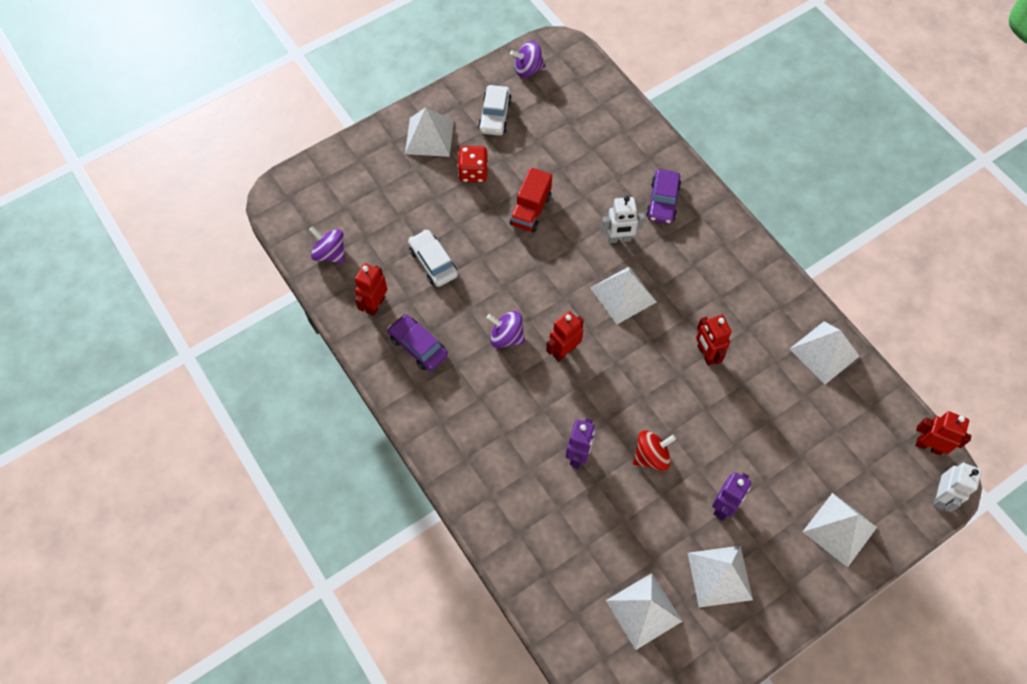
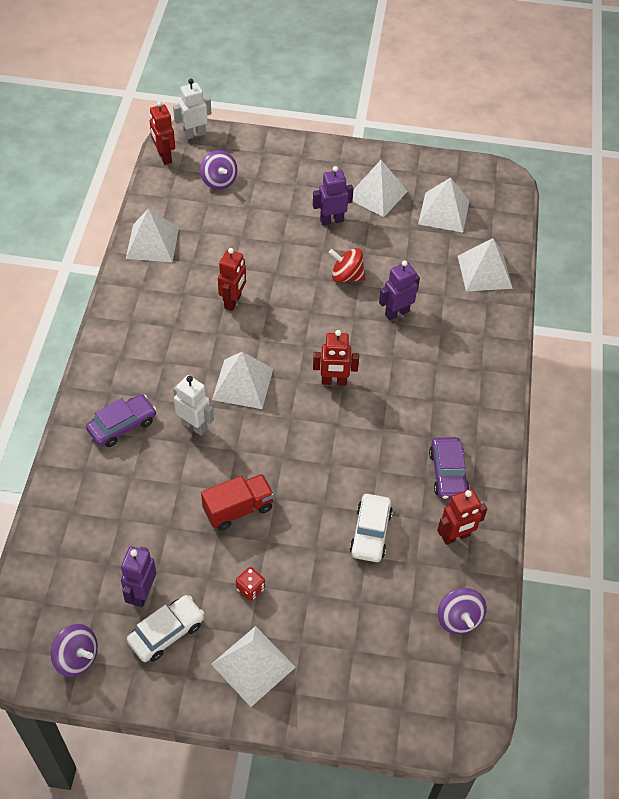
camera: 140 degrees left, 10 degrees down
(473, 172) = (250, 589): red dice -> red dice, size x0.64
(506, 337) = (368, 425): purple spinning top -> purple spinning top (219, 181)
(531, 123) = (142, 593): none -> purple robot
(839, 529) = (275, 163): white pyramid -> white pyramid (484, 272)

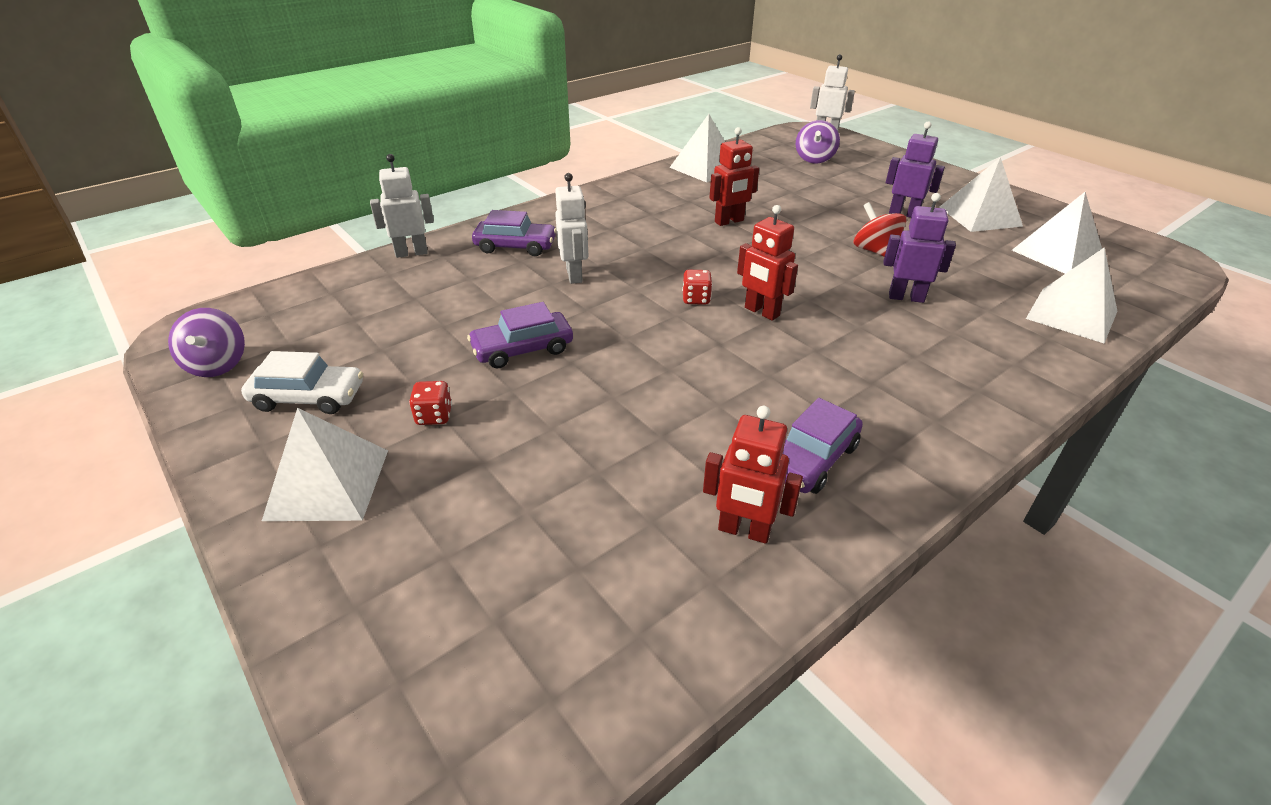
camera: 45 degrees right, 15 degrees down
(58, 482) = (411, 253): none -> white robot
(142, 593) = (342, 355): purple robot -> none
(164, 157) = (782, 134): red robot -> none
(238, 509) = (522, 349): red truck -> purple car
(242, 384) = (662, 271): white pyramid -> none
(288, 396) = (696, 299): none -> red dice
(370, 533) = (633, 454): white car -> none
(459, 619) = (629, 632): purple spinning top -> none

